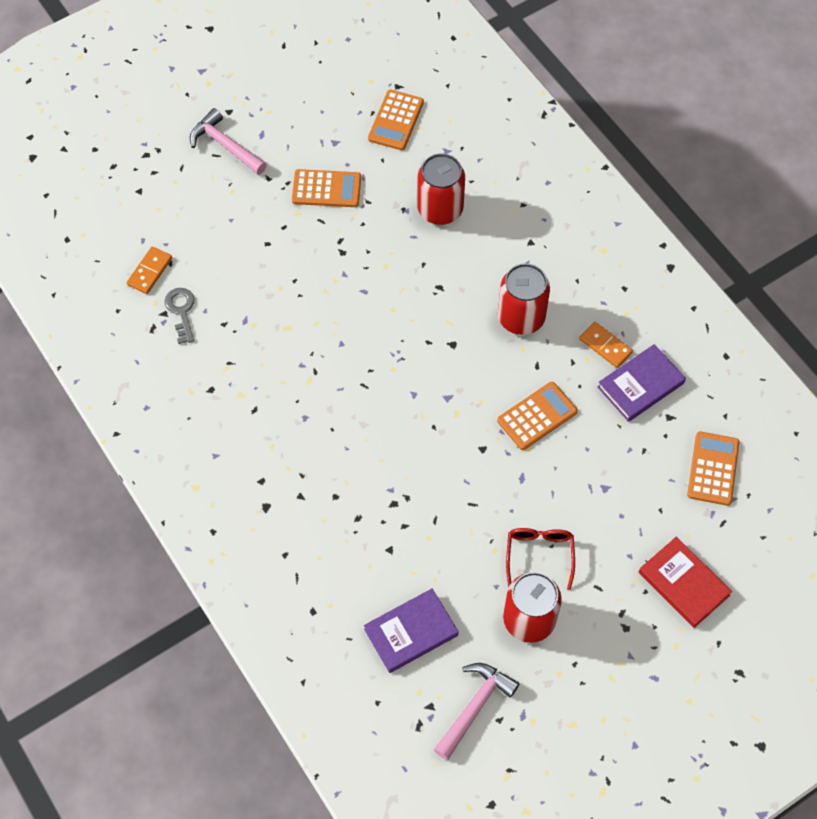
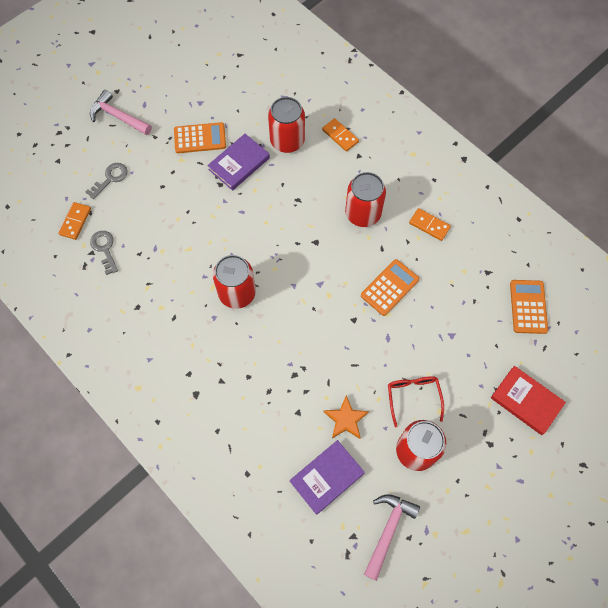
camera: 10 degrees left, 5 degrees up
(202, 224) = (110, 178): none -> grey key
(339, 392) = (237, 293): none -> red can
(396, 120) = (242, 80): orange calculator -> none
(448, 567) = (346, 419): none -> orange star
(511, 213) = (340, 136): none -> orange domino
(640, 385) = (461, 251): purple book -> purple book (239, 164)

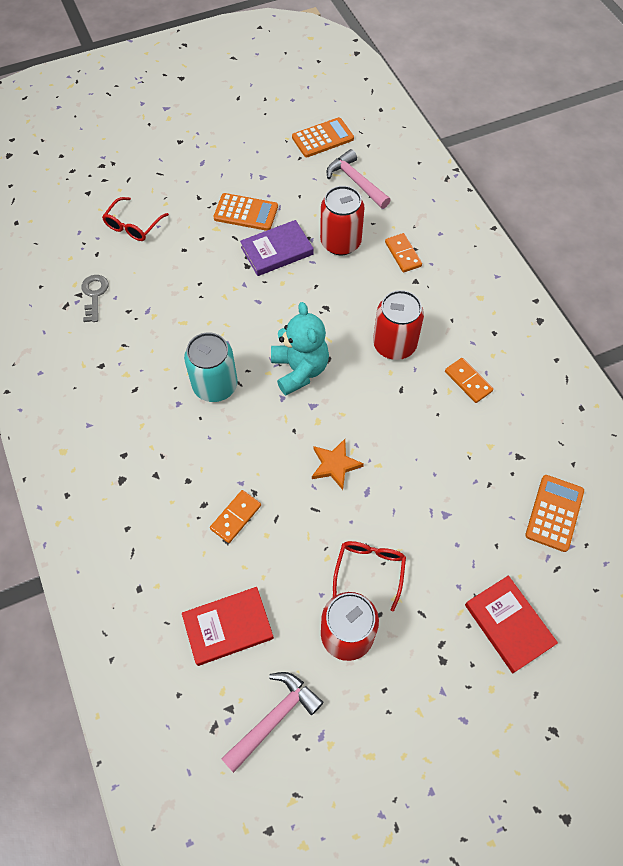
camera: 20 degrees right, 5 degrees down
(75, 221) = (77, 258): orange domino -> orange domino (235, 517)
(110, 178) = (133, 226): grey key -> red glasses
(118, 116) = (169, 167): pink hammer -> pink hammer (355, 181)
(237, 293) = (215, 385): red can -> turquoise can
(298, 258) = (299, 370): none -> turquoise teddy bear
(327, 477) = (228, 627): purple book -> red book
(346, 419) = (278, 568): orange star -> orange star (335, 465)
(389, 287) = (392, 436): orange calculator -> orange calculator (322, 138)

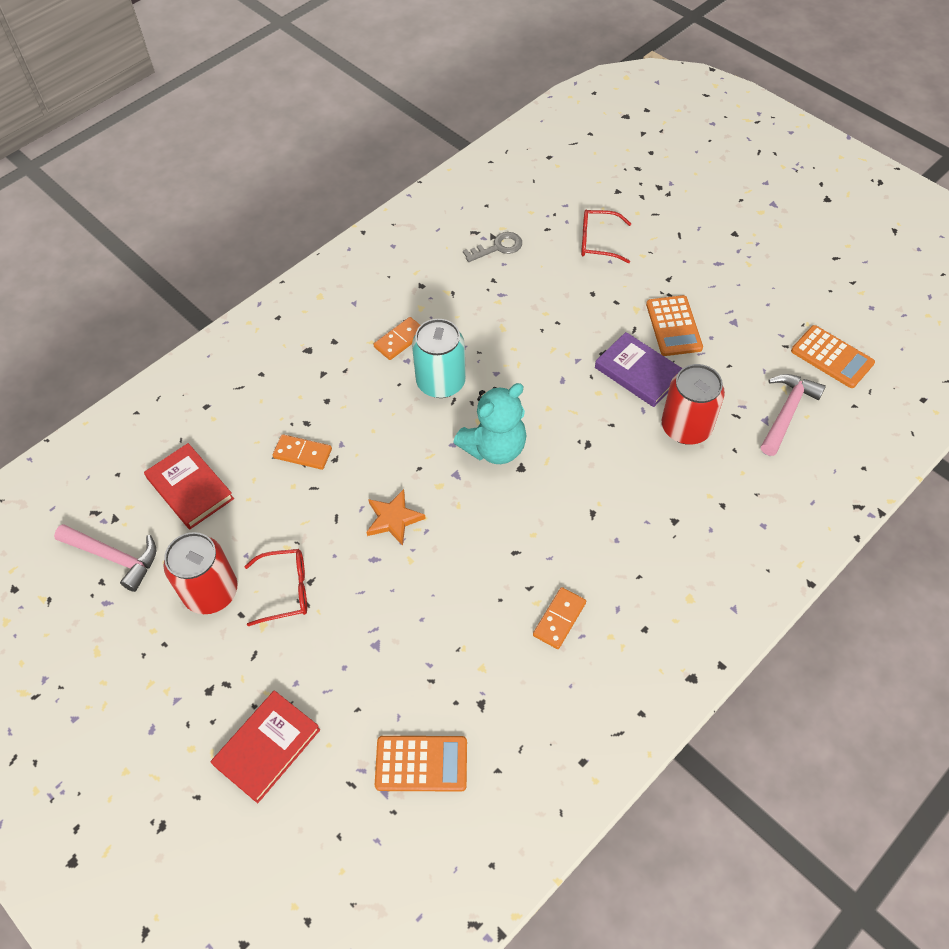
camera: 70 degrees right, 5 degrees down
(394, 344) = (572, 527): red can -> none
(403, 254) = (706, 495): orange domino -> orange domino (400, 340)

